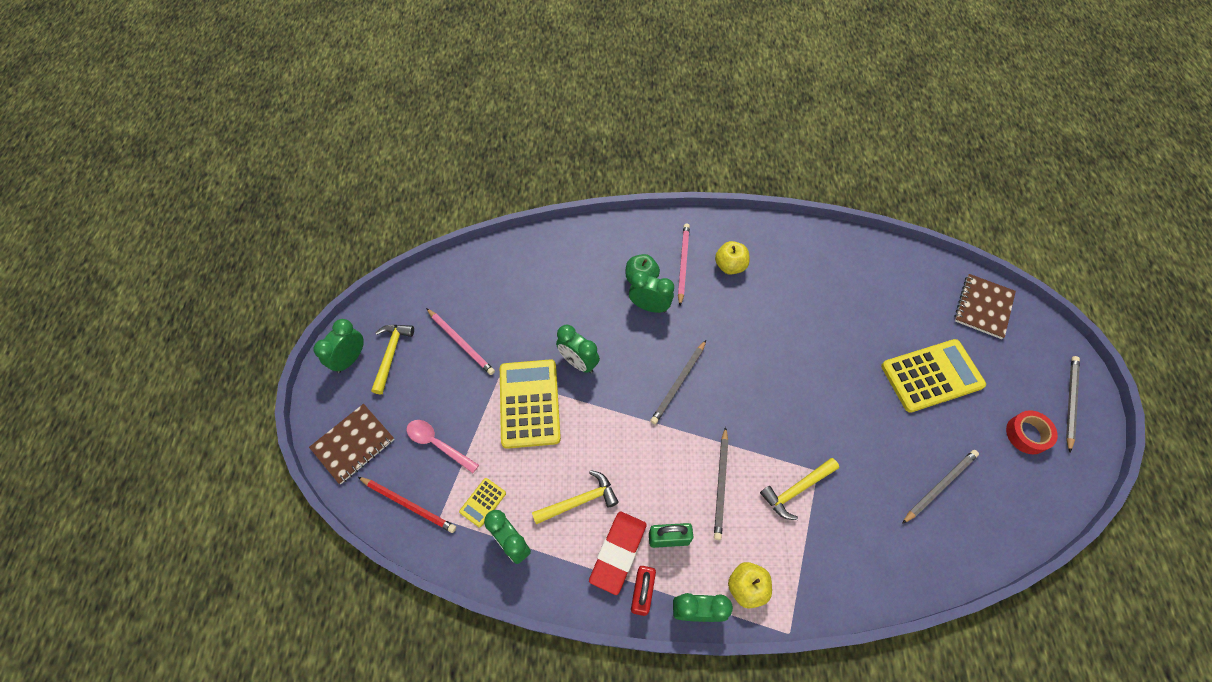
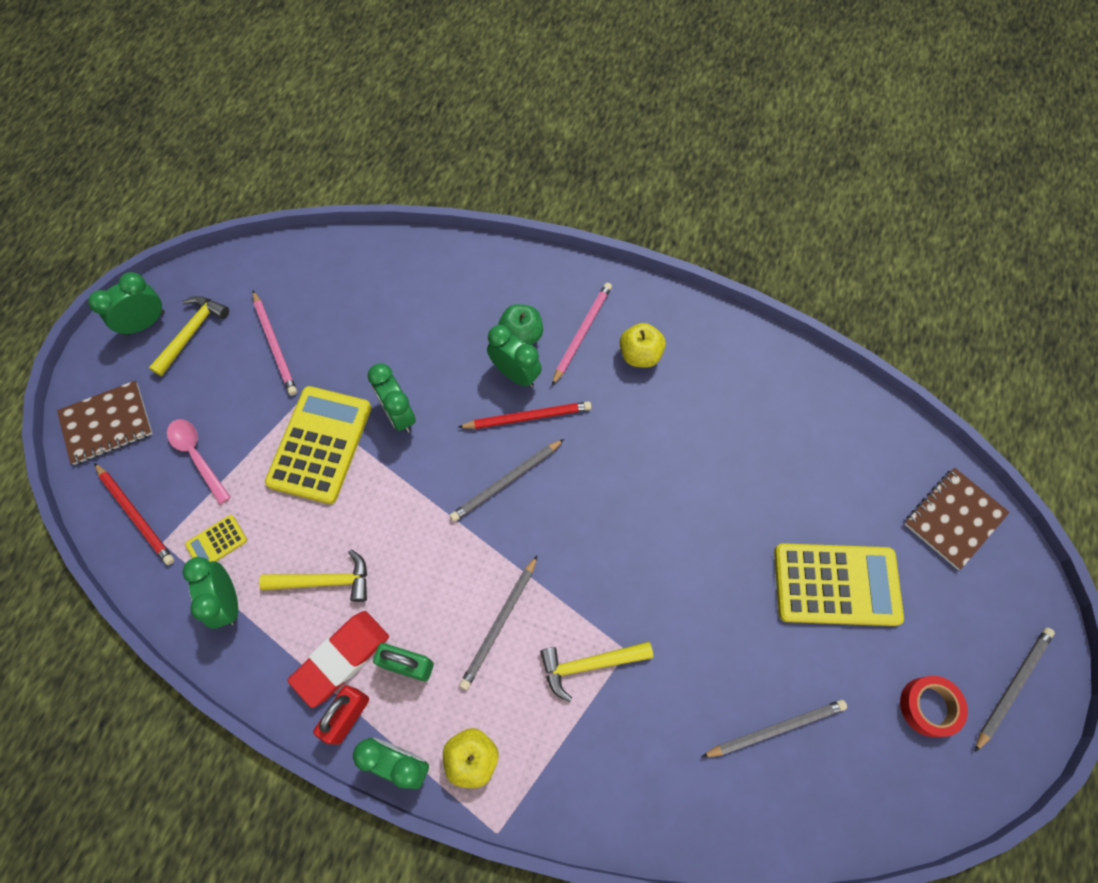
camera: 20 degrees right, 5 degrees up
(672, 333) = (528, 417): none -> red pencil

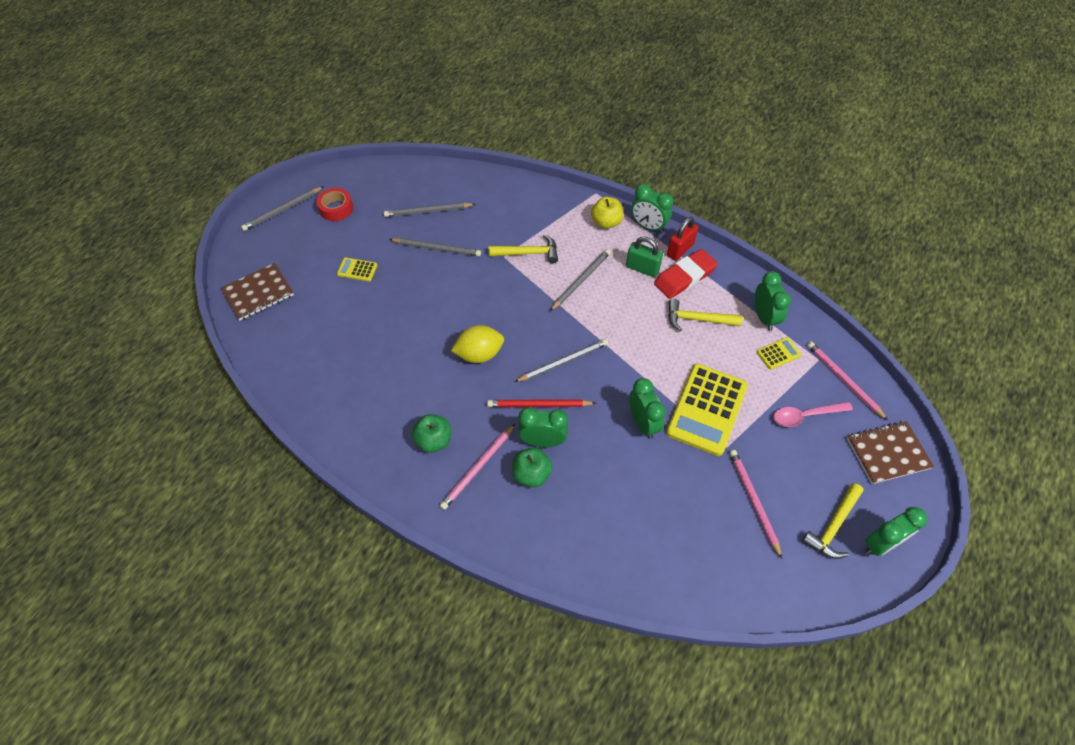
camera: 170 degrees left, 10 degrees down
(136, 515) = (843, 380): red pencil -> pink pencil
(197, 456) = (805, 416): pink spoon -> pink spoon turned 105 degrees clockwise
(515, 374) = (542, 441): green clock -> green clock turned 135 degrees clockwise
(618, 474) = (479, 354): none -> yellow lemon
(640, 355) = (434, 440): yellow apple -> green apple
(733, 648) = (437, 248): none -> grey pencil
(836, 584) = (357, 270): yellow calculator -> yellow calculator, size x0.45

